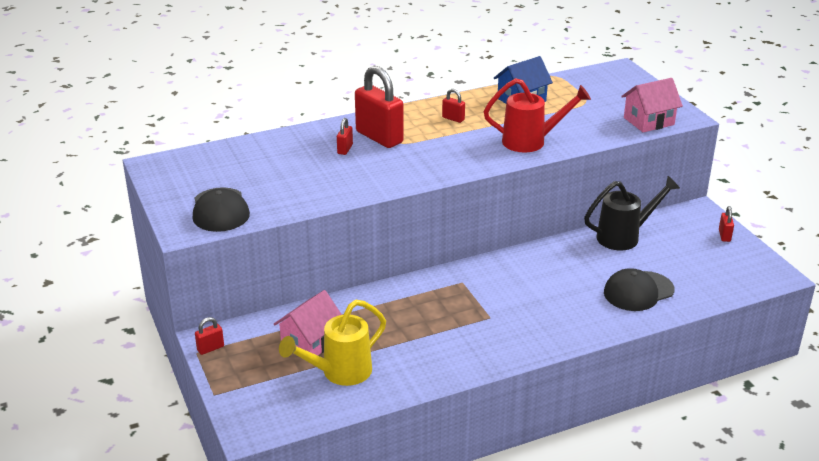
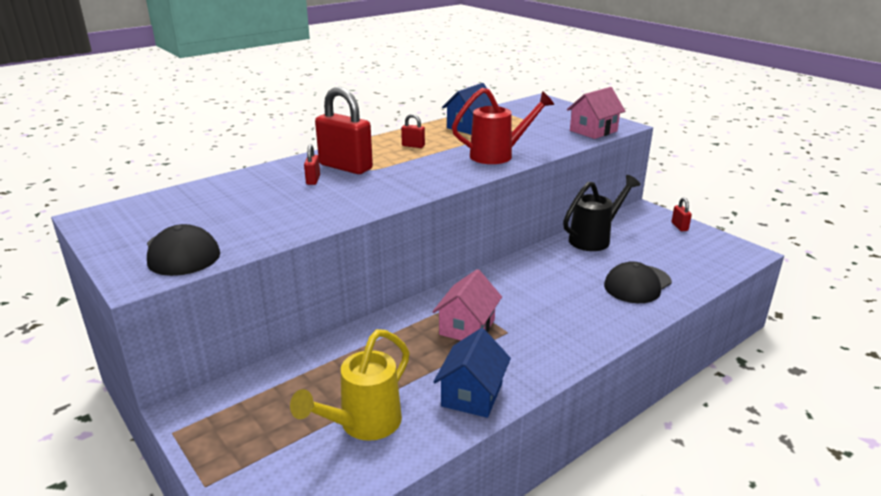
camera: 15 degrees left, 5 degrees down
(210, 348) = (190, 423): red padlock -> none
(310, 342) = (316, 393): pink house -> pink house (467, 327)
(435, 365) = (472, 394): none -> blue house

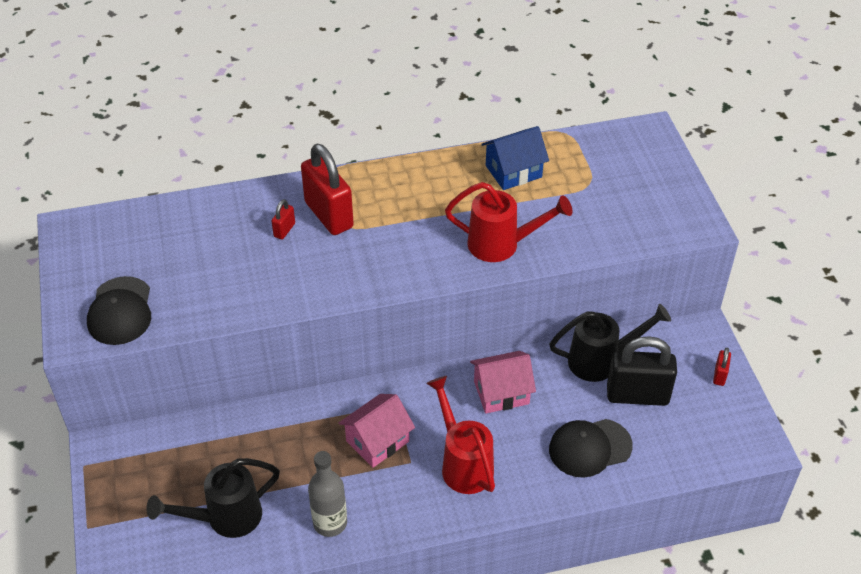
camera: 25 degrees right, 20 degrees up
(362, 425) = (224, 518): yellow watering can -> black watering can
(413, 146) = (423, 194): red padlock -> none
(472, 394) = (330, 523): blue house -> grey bottle
(551, 320) = (463, 463): none -> red watering can
(593, 131) = (653, 227): pink house -> pink house (501, 392)
(638, 249) = (637, 395): none -> black padlock

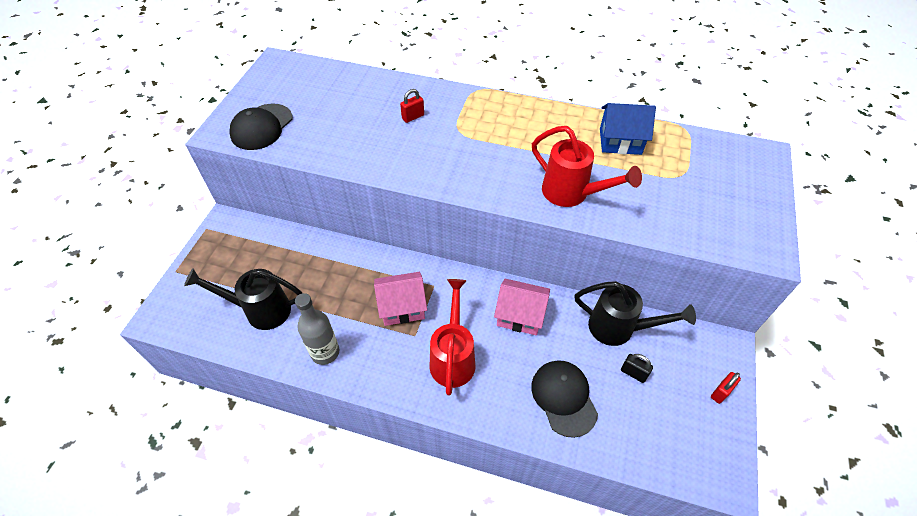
camera: 30 degrees right, 5 degrees up
(329, 215) = (452, 119): red padlock -> none
(589, 448) = (564, 398): black cap -> black cap turned 60 degrees clockwise
(637, 395) = (633, 373): black padlock -> black padlock, size x0.44

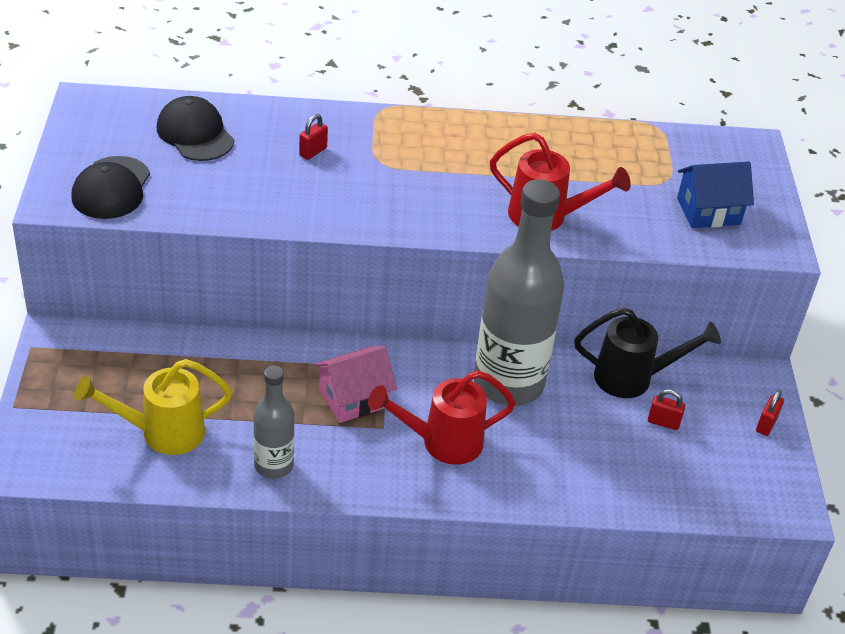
camera: 20 degrees left, 10 degrees down
(260, 310) = (161, 433): black watering can -> yellow watering can
(453, 357) = (441, 442): red watering can -> red watering can turned 90 degrees counterclockwise
(520, 315) = (508, 383): pink house -> grey bottle
(564, 398) = (590, 462): black cap -> black cap (195, 134)
(620, 141) = (584, 150): blue house -> blue house (708, 211)
(633, 373) = (663, 422): black padlock -> red padlock

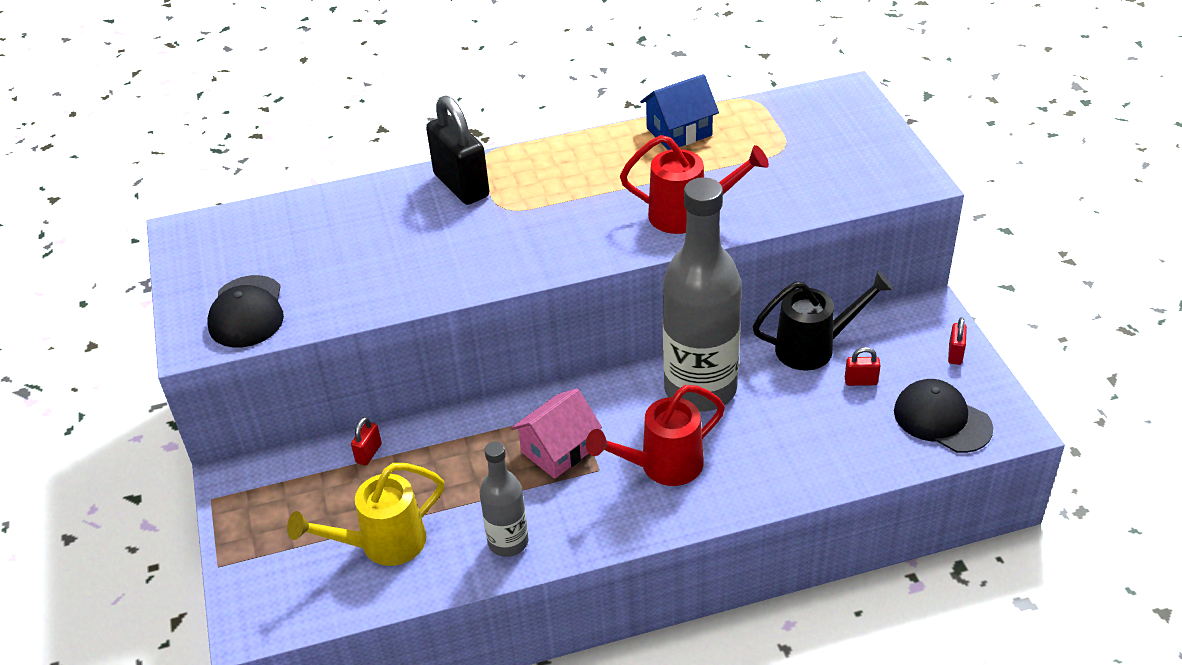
camera: 10 degrees left, 0 degrees up
(195, 134) = (309, 233): black cap -> black cap (942, 419)
(313, 152) = (434, 217): red padlock -> red padlock (369, 453)
(350, 130) = (461, 185): none -> black padlock
(708, 211) = (836, 166): blue house -> blue house (679, 132)

